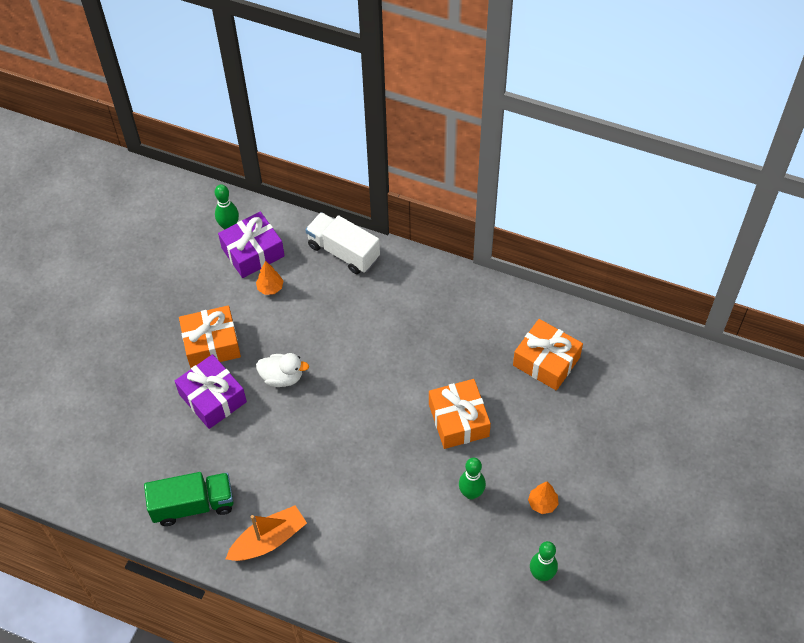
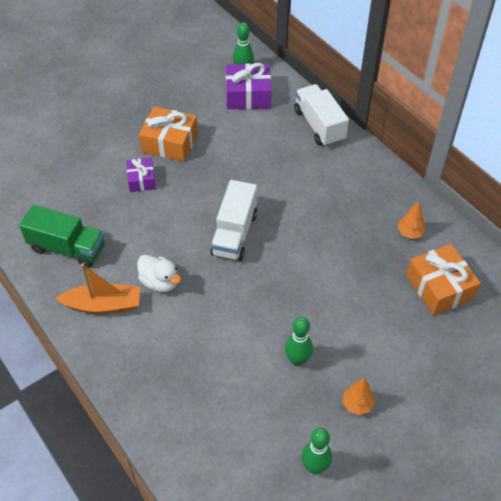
camera: 30 degrees right, 5 degrees down
(212, 398) = (141, 180): purple gift -> purple gift, size x0.60
(270, 288) = (243, 125): orange tree -> orange tree (410, 233)
(282, 377) = (205, 191): white duck -> white duck (160, 282)
(339, 406) = (234, 234): none -> white truck
(458, 420) = (327, 295): orange gift -> none

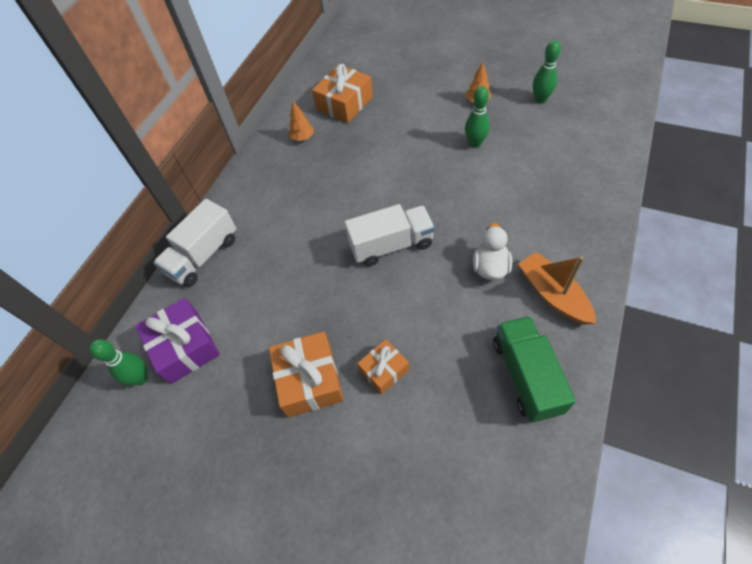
camera: 115 degrees left, 5 degrees up
(141, 180) = (384, 370): purple gift -> orange gift

